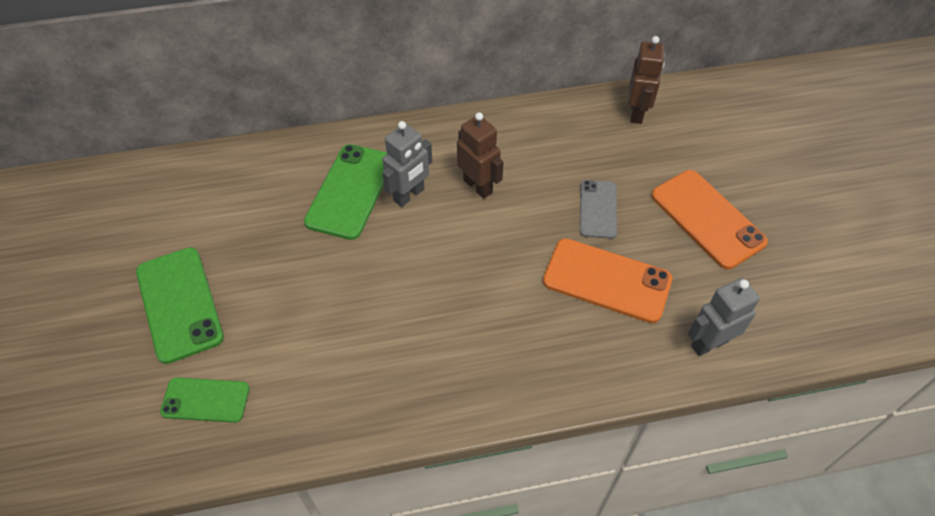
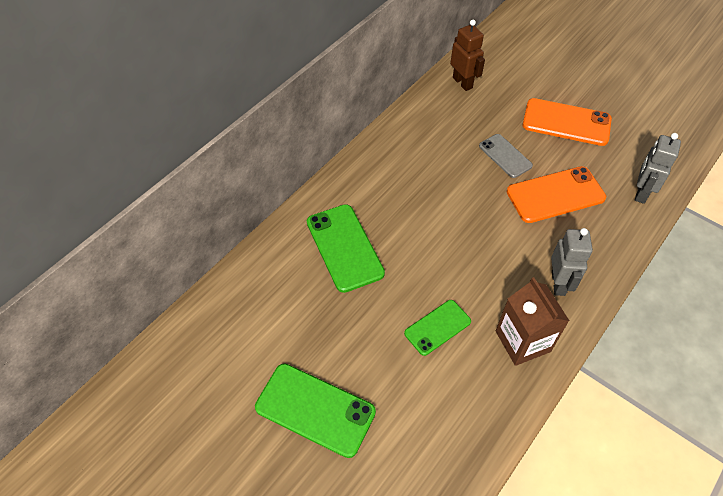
camera: 40 degrees left, 0 degrees up
(205, 400) = (410, 455): green phone -> green phone (437, 327)
(409, 195) = (386, 223): grey robot -> grey robot (558, 283)
(410, 387) = (522, 341): none -> brown carton
(478, 186) = (422, 188): brown robot -> none

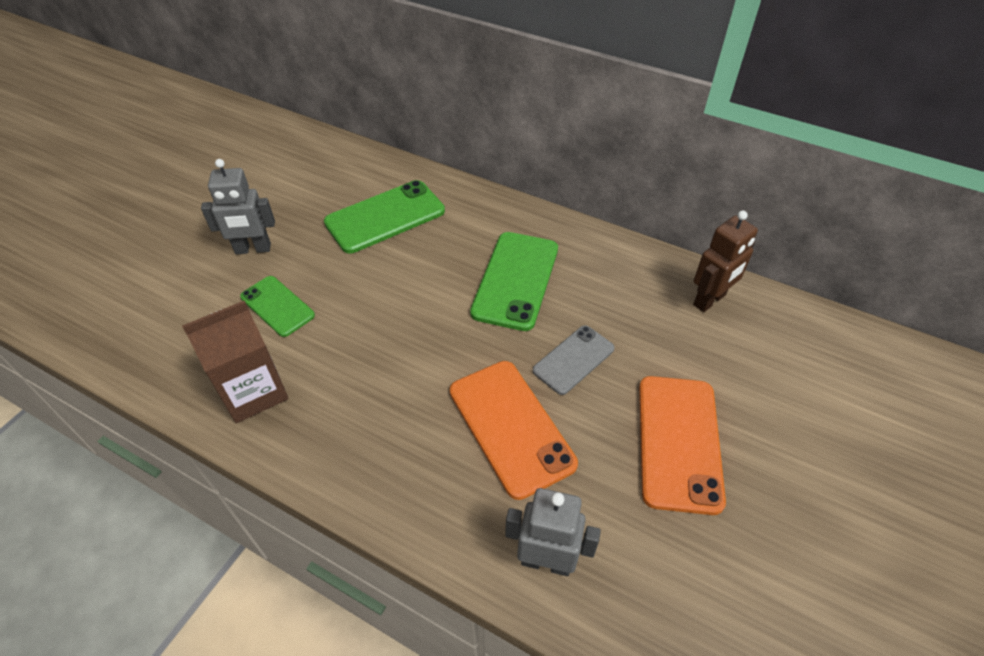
camera: 80 degrees right, 5 degrees down
(315, 409) = (187, 222): green phone -> green phone (516, 280)
(558, 283) = (345, 432): grey robot -> grey robot (253, 249)

